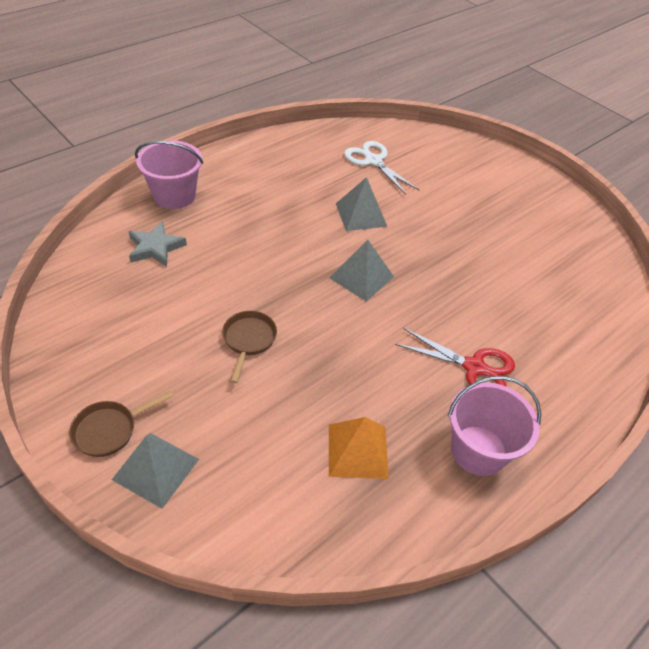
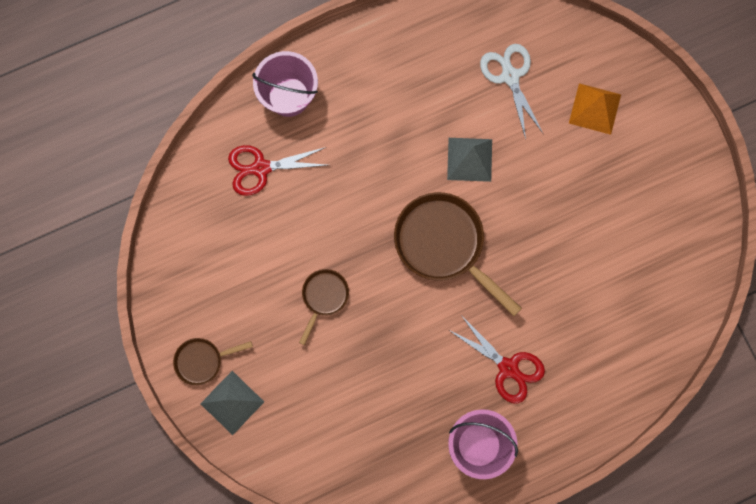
camera: 20 degrees right, 30 degrees up
(155, 247) = (261, 168): grey star -> red scissors
(358, 451) = (384, 423): orange pyramid -> orange pyramid (595, 109)
(362, 277) = (443, 244): grey pyramid -> brown pan

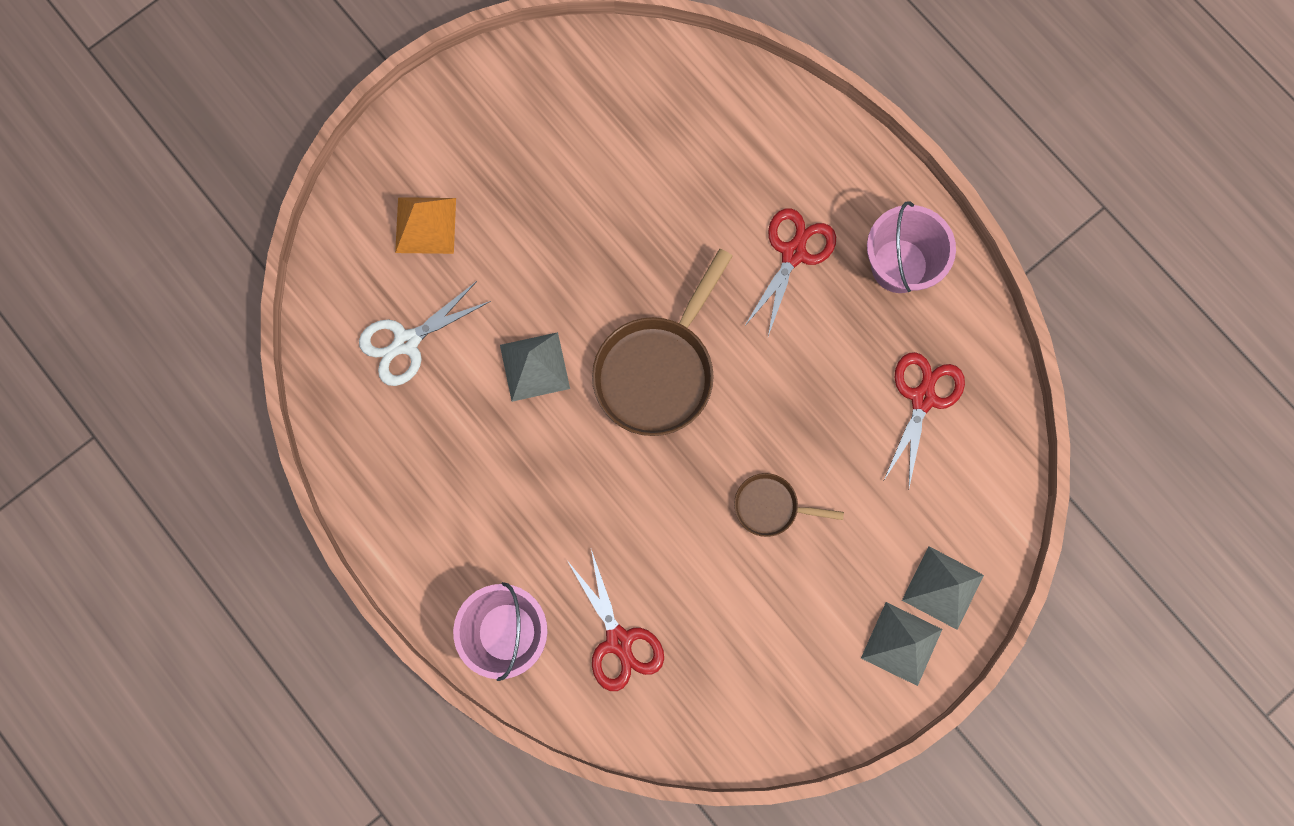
camera: 105 degrees left, 0 degrees up
(202, 361) = (901, 643): brown pan -> grey pyramid
(373, 431) = (922, 398): none -> red scissors

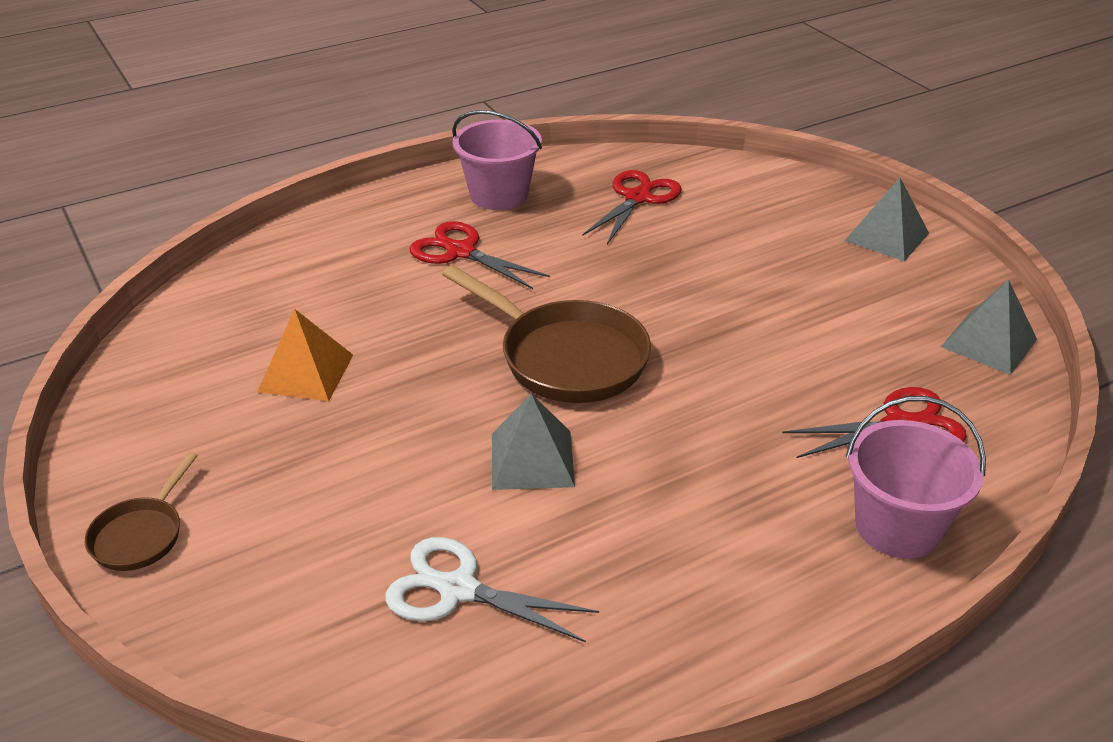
camera: 80 degrees left, 40 degrees down
(406, 342) = (457, 589): white scissors -> white scissors turned 135 degrees clockwise
(425, 225) = (286, 547): orange pyramid -> orange pyramid (306, 373)
(770, 506) = (740, 297): brown pan -> brown pan (141, 535)
(922, 398) = (637, 198): red scissors -> red scissors turned 90 degrees clockwise
(942, 587) = (829, 209): grey pyramid -> grey pyramid (988, 343)

